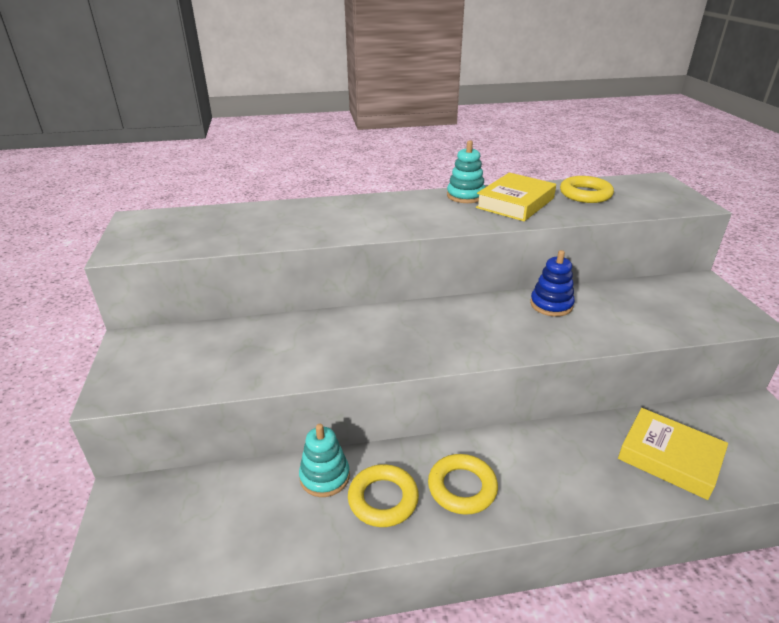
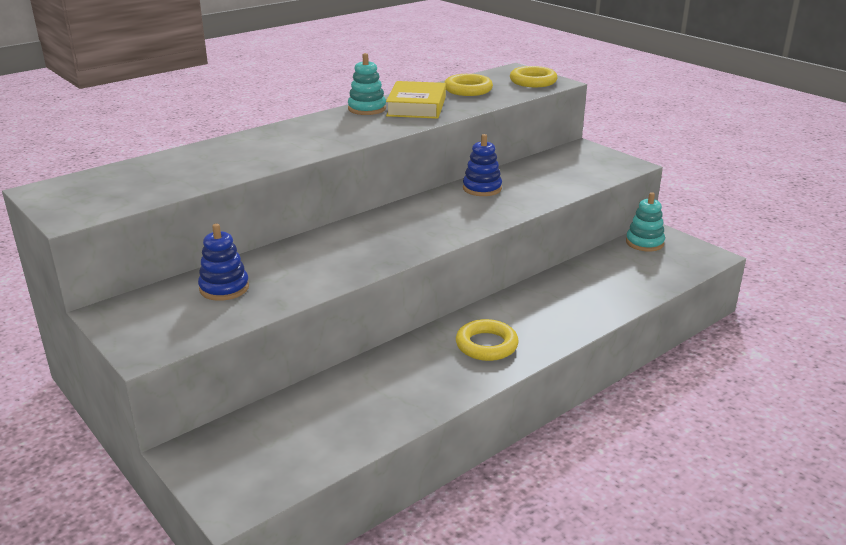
camera: 30 degrees left, 5 degrees down
(229, 347) = (224, 288): none -> blue stacking toy
(324, 477) = (368, 376): turquoise stacking toy -> turquoise stacking toy (644, 243)
(383, 499) = (431, 372): yellow ring -> yellow ring (533, 81)
(669, 458) = (618, 280): yellow book -> none

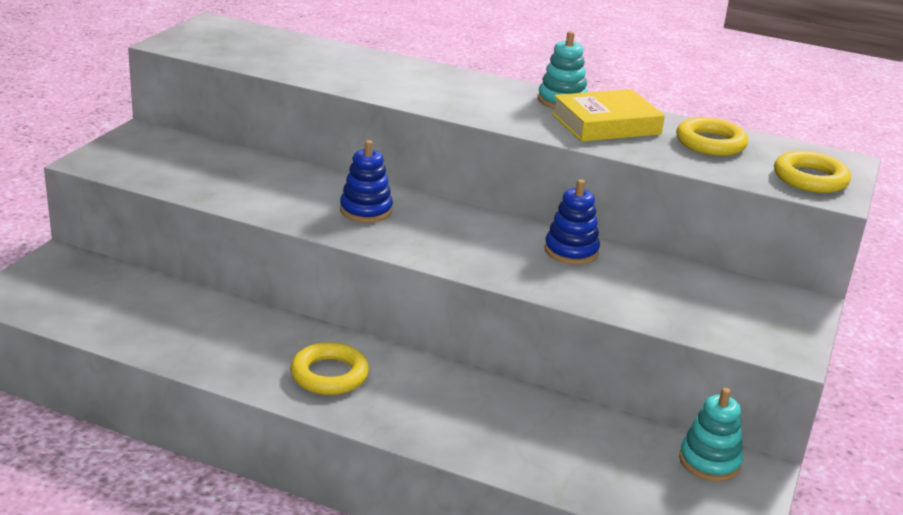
camera: 60 degrees right, 0 degrees up
(224, 288) = (213, 166): blue stacking toy -> blue stacking toy (366, 210)

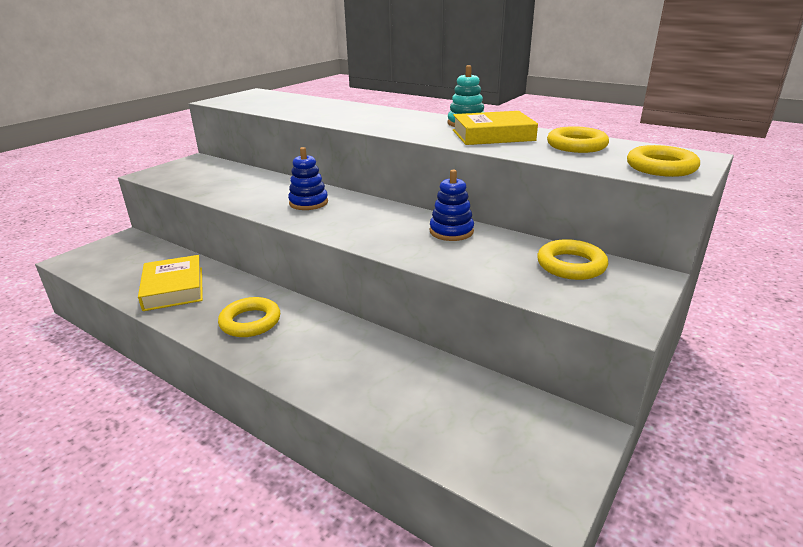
camera: 15 degrees right, 0 degrees up
(193, 334) = (173, 288): none -> yellow book
(709, 462) = (541, 418): turquoise stacking toy -> none
(721, 292) = (571, 265): none -> yellow ring

